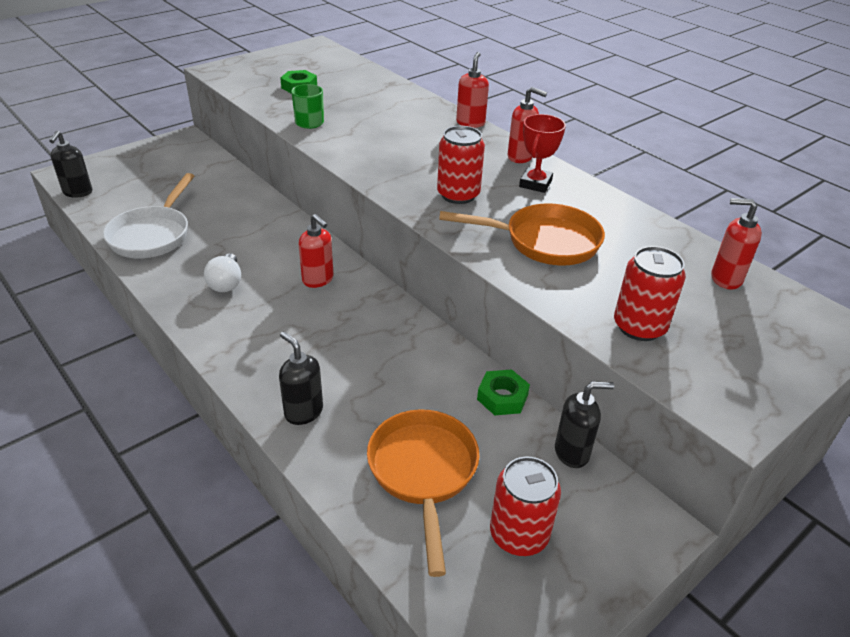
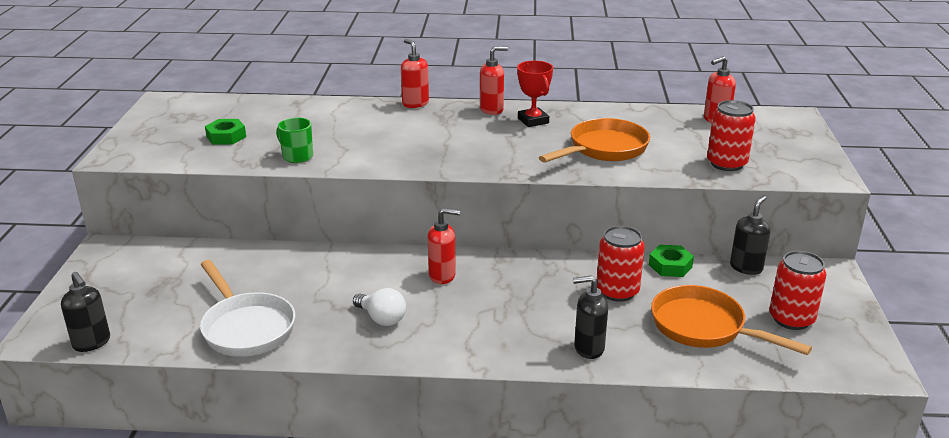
camera: 45 degrees left, 10 degrees down
(458, 195) = (504, 150): red can -> red can (617, 291)

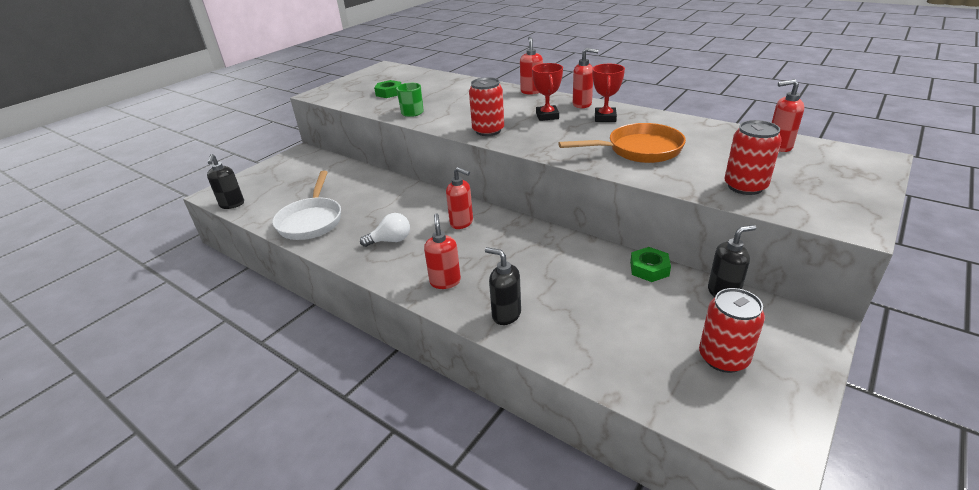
camera: 35 degrees right, 5 degrees up
(381, 318) = (391, 240): white light bulb -> white light bulb turned 90 degrees counterclockwise
(469, 130) = (547, 116): none -> red trophy
(494, 339) = (445, 281): none -> red soap dispenser
(617, 291) = (579, 276): red can -> red can (488, 130)
(704, 327) = (625, 333): orange pan -> none

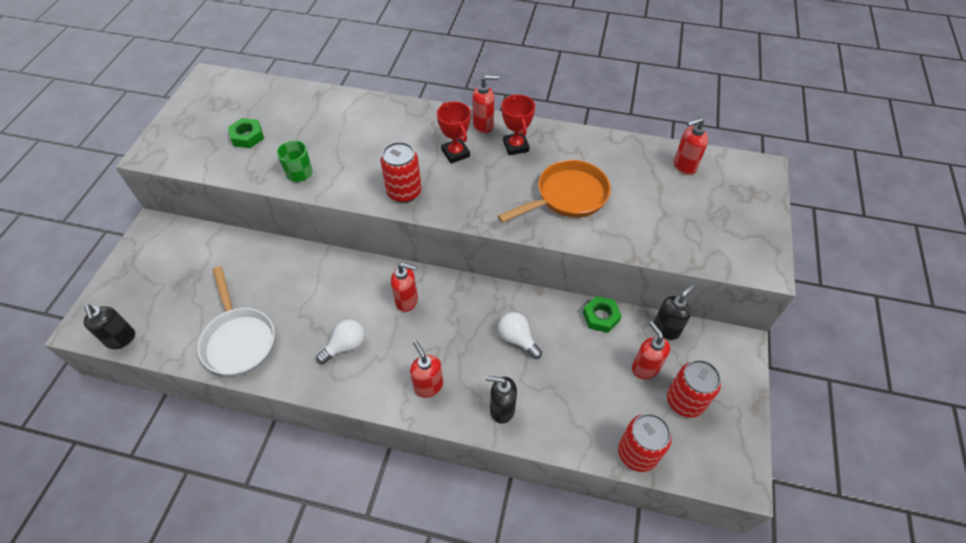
camera: 25 degrees left, 20 degrees up
(531, 91) = (419, 108): red soap dispenser -> red soap dispenser (645, 368)
(551, 267) = (517, 339): none -> white light bulb
(745, 186) = (673, 233): red can -> red can (637, 453)

